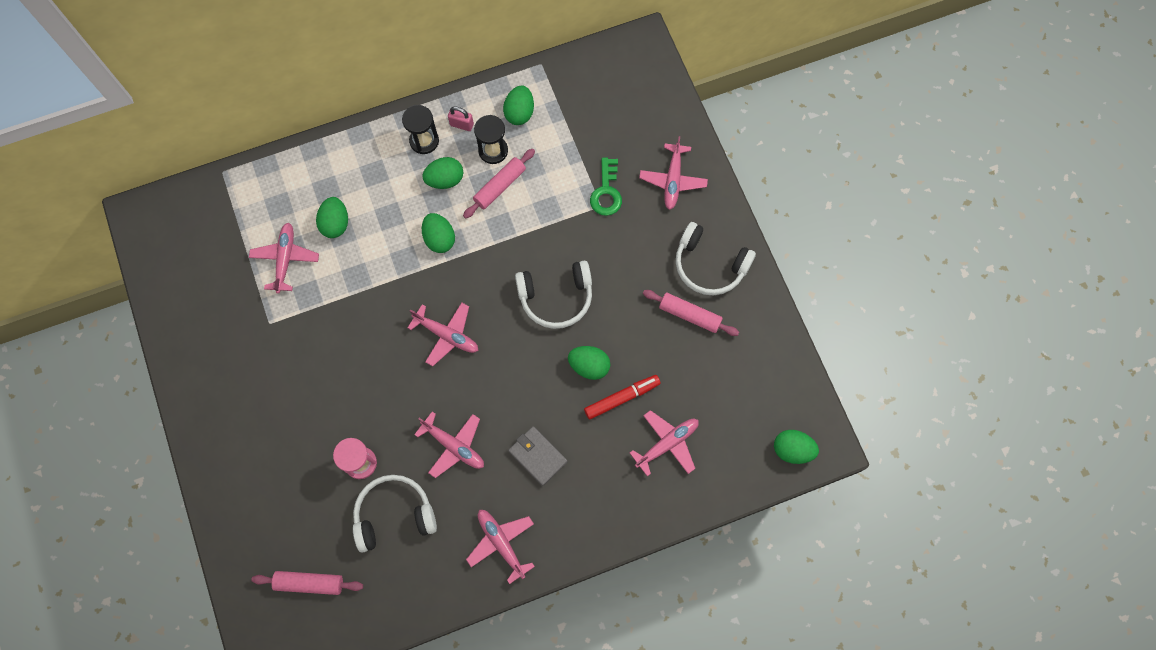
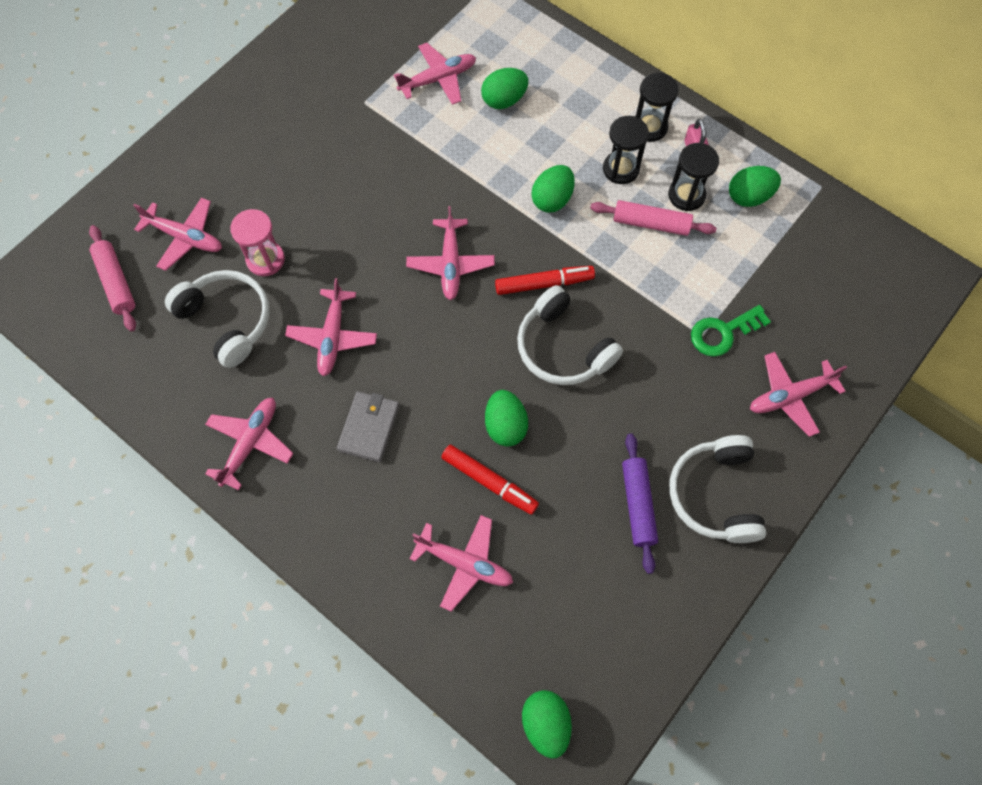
camera: 60 degrees right, 5 degrees down
(303, 513) = (185, 237): none -> pink plane
(445, 180) = (621, 169): green egg -> black hourglass
(501, 282) = (544, 284): none -> red marker
(689, 315) = (637, 504): pink rolling pin -> purple rolling pin

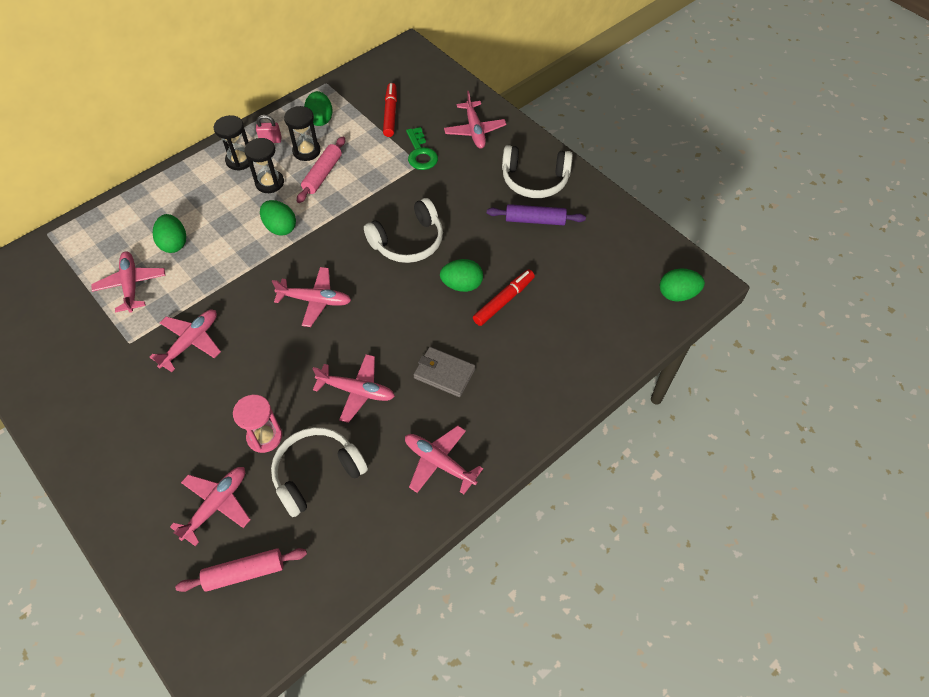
camera: 80 degrees left, 10 degrees down
(465, 563) = (563, 324): pink plane -> pink plane (191, 342)
(544, 284) = (352, 244): red marker -> red marker (390, 114)

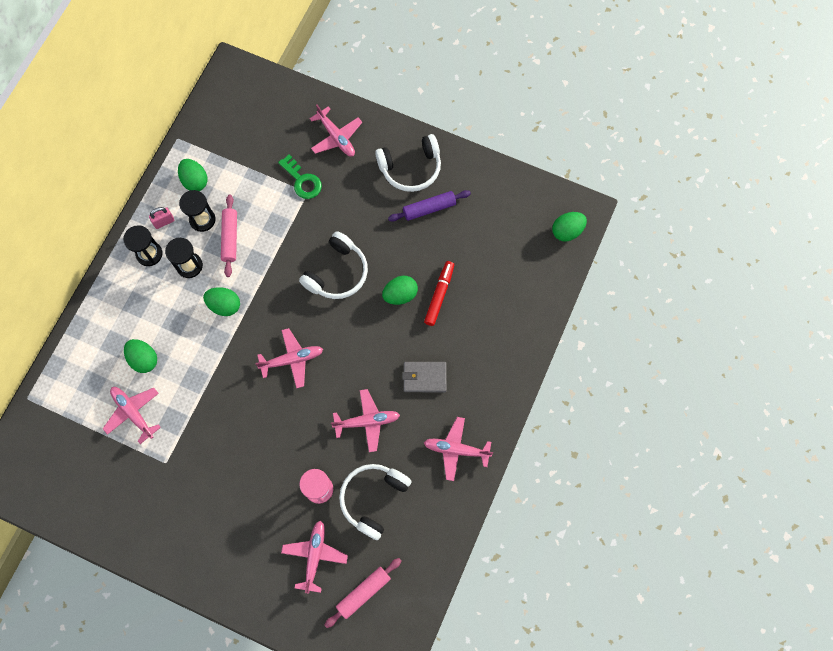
camera: 25 degrees left, 15 degrees up
(191, 342) = (215, 440): pink plane -> none
(390, 114) = (254, 149): red marker -> none

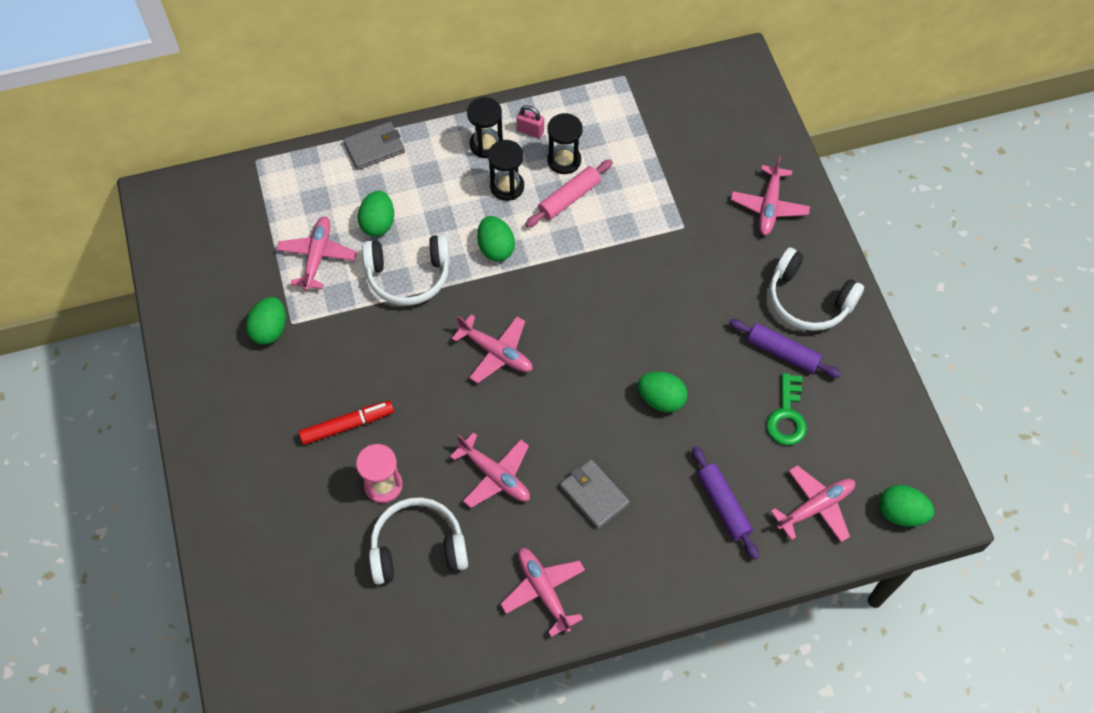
camera: 50 degrees right, 10 degrees down
(88, 320) = (374, 148): none -> grey wallet
(195, 181) = (597, 123): green egg -> green egg (270, 329)
(302, 181) = (691, 213): green key -> green key (787, 416)
(315, 555) = (310, 537): pink plane -> pink plane (815, 507)
(337, 273) = (626, 321): white headphones -> white headphones (408, 275)
(363, 592) = (310, 617): pink rolling pin -> none
(439, 295) = (698, 438): red marker -> red marker (347, 425)
(488, 315) = (723, 505): none -> purple rolling pin

